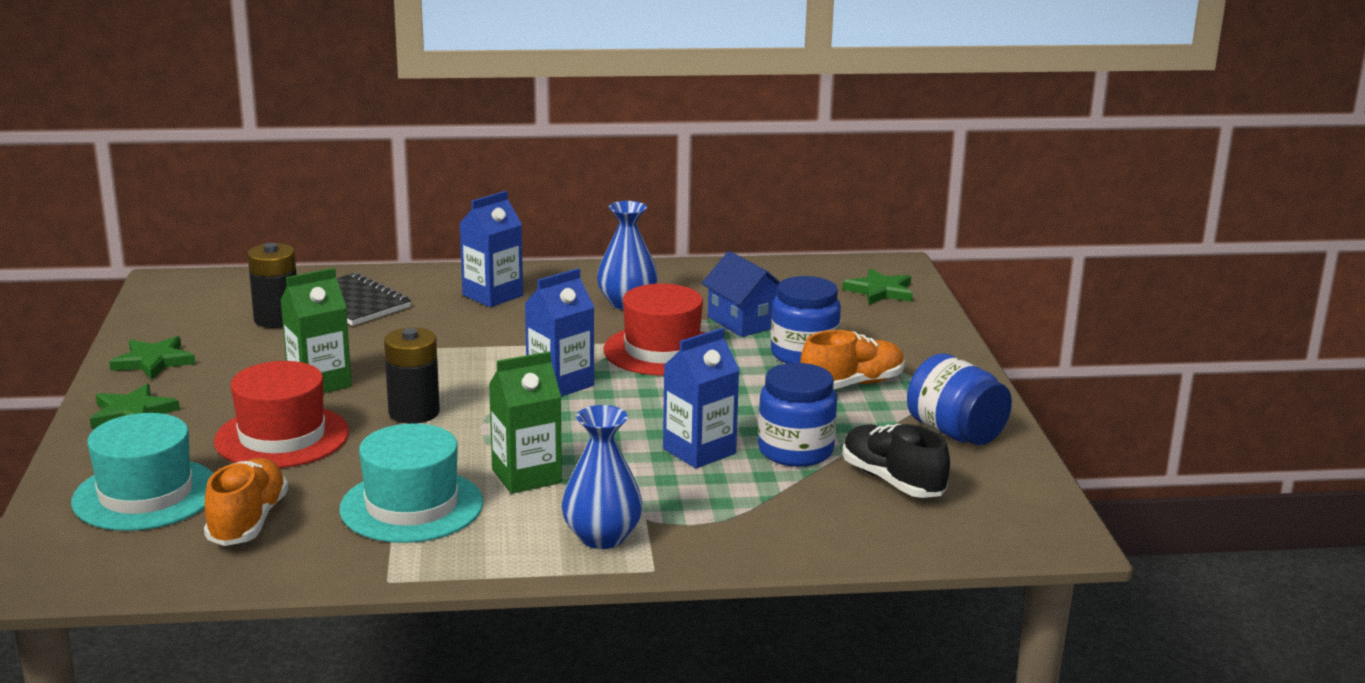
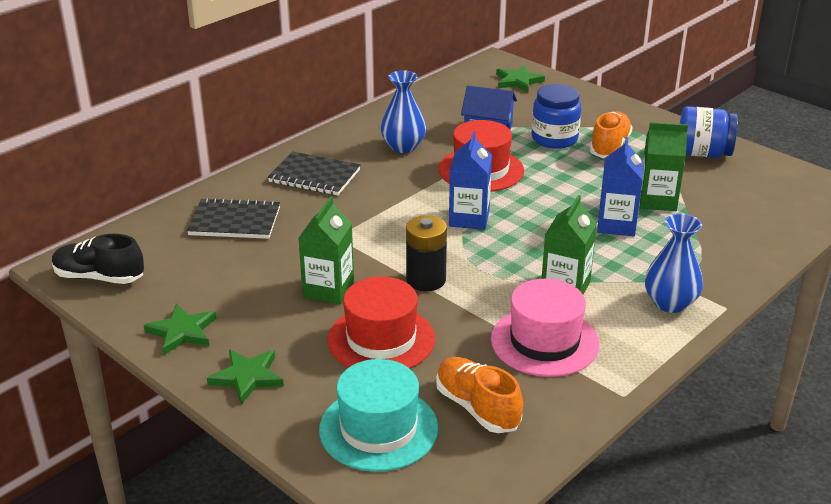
camera: 40 degrees left, 10 degrees up
(277, 319) = (206, 258): black battery -> none
(411, 506) = (544, 341): turquoise hat -> pink hat
(492, 295) = (314, 176): blue carton -> black notebook
(795, 451) = (657, 200): blue jar -> green carton
(892, 481) = (727, 196): black shoe -> black shoe (99, 277)

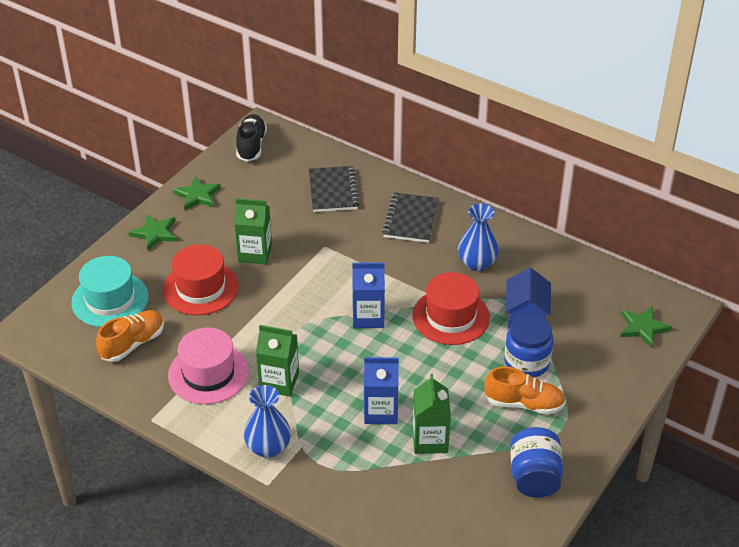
camera: 80 degrees right, 10 degrees up
(426, 280) = (275, 302): black battery -> none

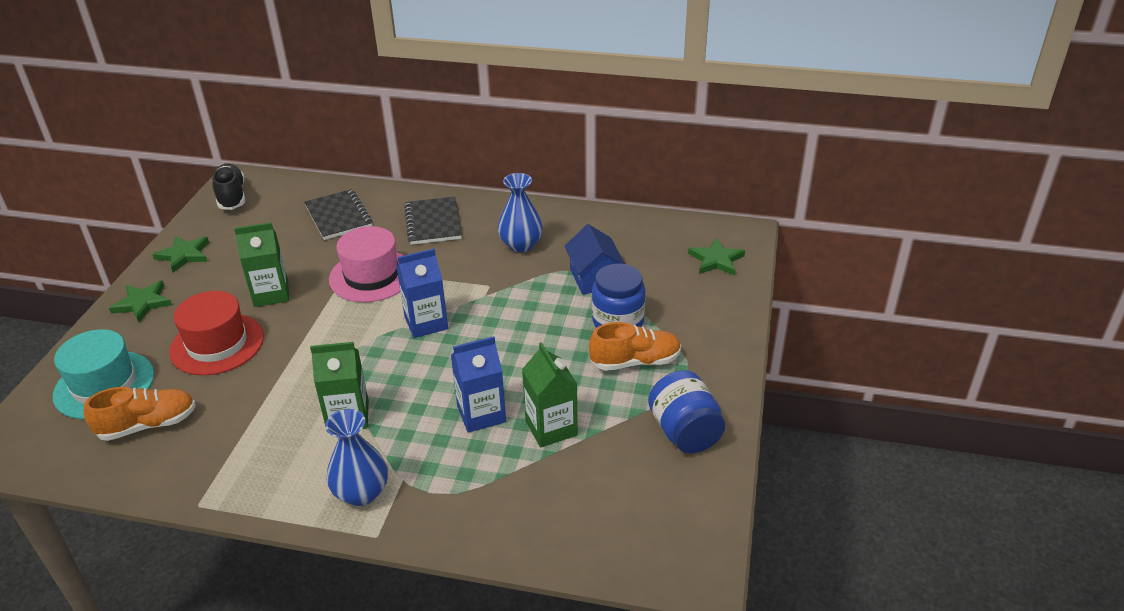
camera: 20 degrees left, 5 degrees down
(133, 344) = (148, 425): orange shoe -> orange shoe turned 45 degrees clockwise
(208, 373) = (256, 431): pink hat -> pink hat (371, 276)
(451, 316) = (516, 300): red hat -> none

